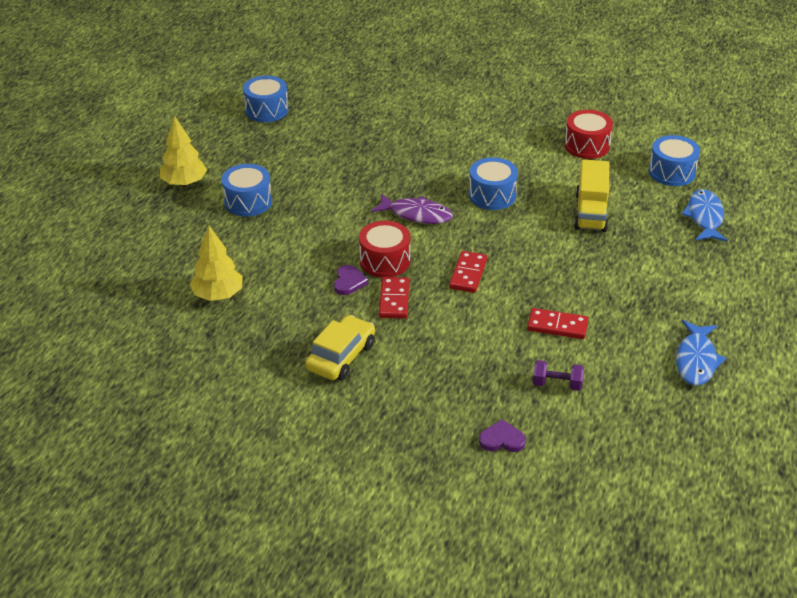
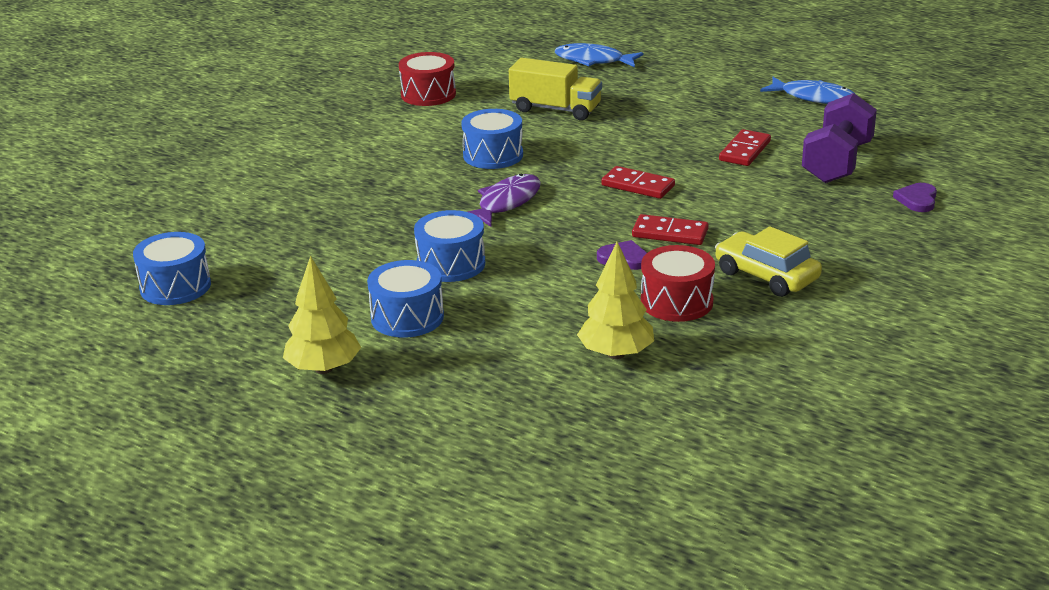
camera: 75 degrees left, 10 degrees down
(385, 261) = (591, 231): red drum -> red drum (676, 302)
(557, 384) = (837, 163): purple dumbbell -> purple dumbbell, size x1.99
(672, 172) = (507, 63): blue drum -> blue drum (451, 264)

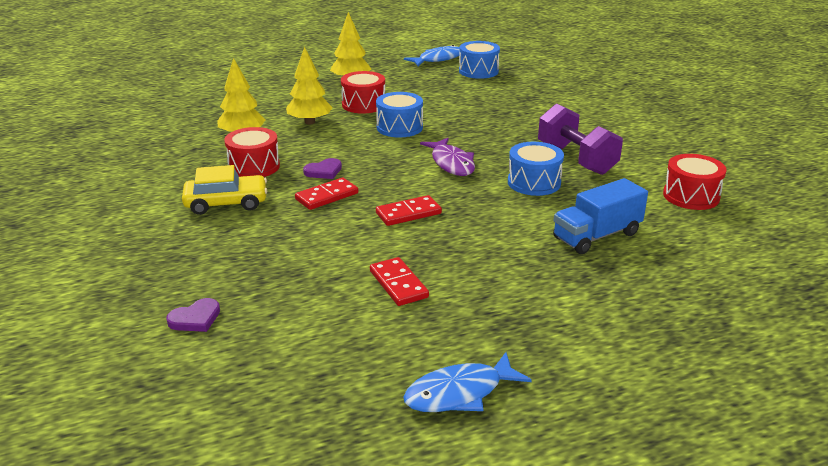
camera: 125 degrees right, 0 degrees up
(407, 317) = (363, 104): blue drum -> red drum
(513, 328) = (309, 122): none -> yellow tree
(555, 109) = (596, 236): yellow truck -> blue truck
(593, 60) = (711, 303): blue fish -> blue fish (438, 59)
(837, 163) = (310, 318): purple dumbbell -> purple dumbbell (576, 159)
(917, 200) = (195, 318): purple heart -> purple heart turned 90 degrees clockwise

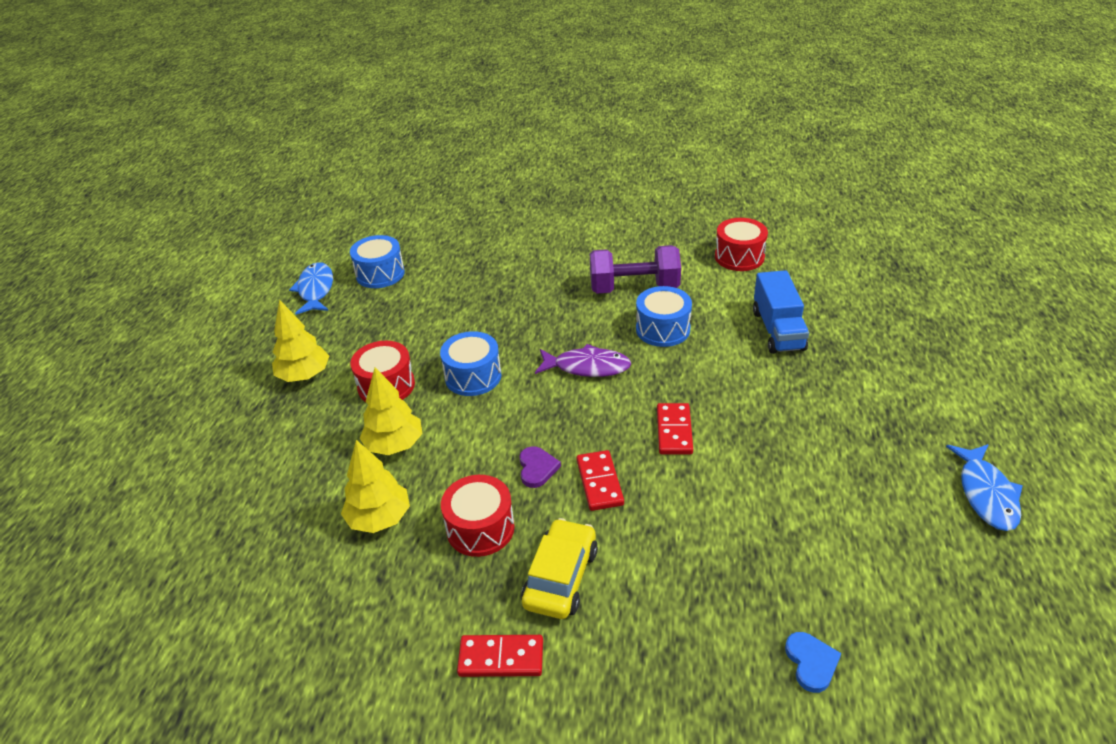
camera: 60 degrees left, 10 degrees up
(195, 318) = (811, 662): purple heart -> blue heart
(398, 284) = (806, 480): red domino -> red domino (501, 658)

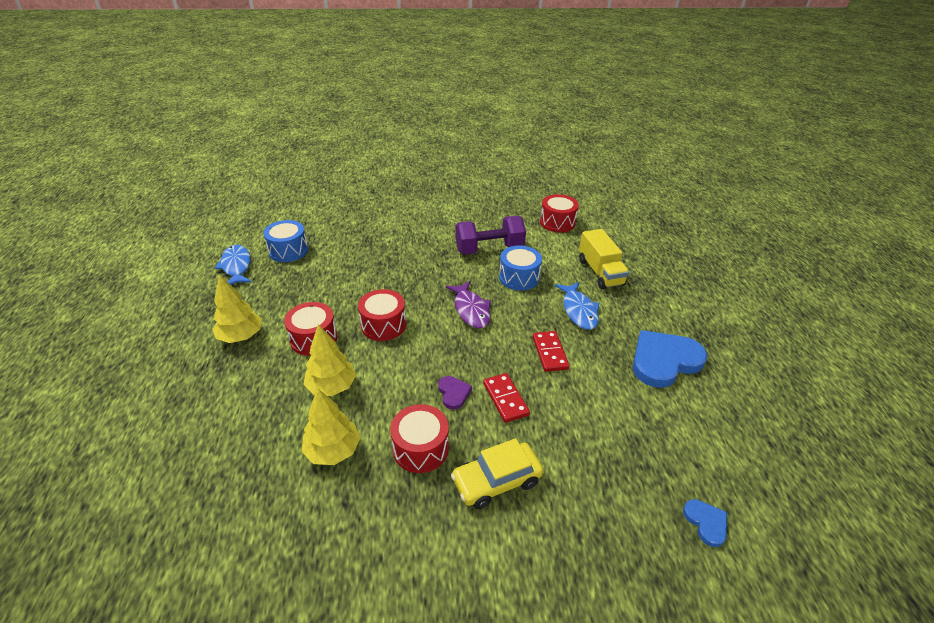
camera: 15 degrees left, 0 degrees up
(473, 376) = (383, 325): blue drum -> red drum
(501, 658) = (466, 559): red domino -> none
(560, 577) = (496, 481): yellow car -> yellow car turned 120 degrees counterclockwise
(587, 367) = (471, 310): purple fish -> purple fish turned 75 degrees clockwise
(778, 330) = (600, 272): blue truck -> yellow truck
(827, 456) = (664, 361): none -> blue heart
(986, 494) = (778, 376): blue fish -> blue fish (579, 311)

